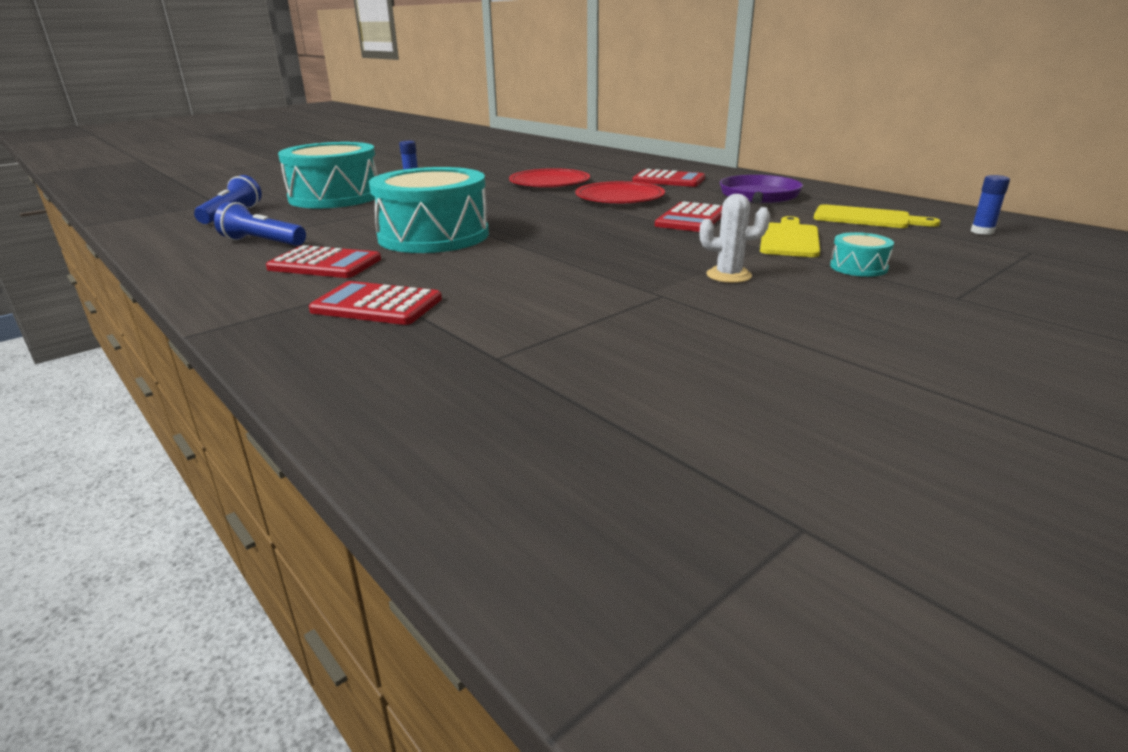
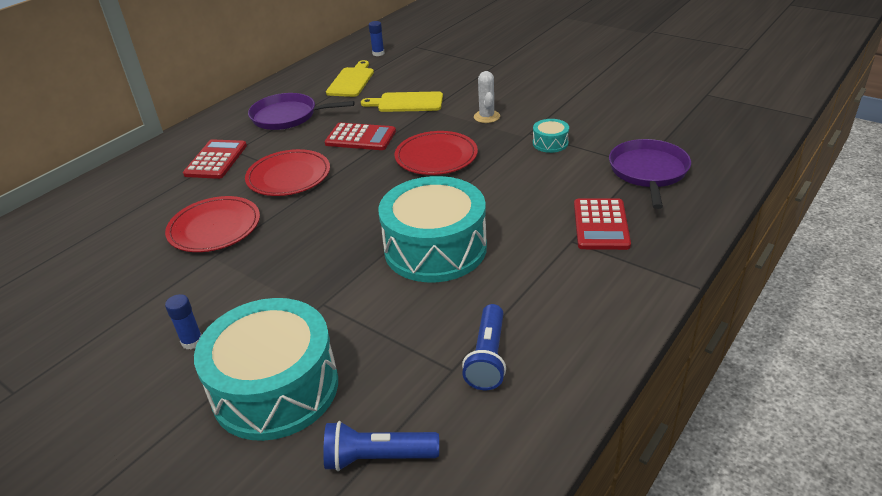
camera: 100 degrees left, 10 degrees up
(325, 264) = (533, 283): red calculator -> none
(470, 359) = (648, 172): none -> purple pan
(622, 245) = (436, 156): none -> red plate
(858, 267) = (457, 84): turquoise drum -> turquoise drum (550, 143)

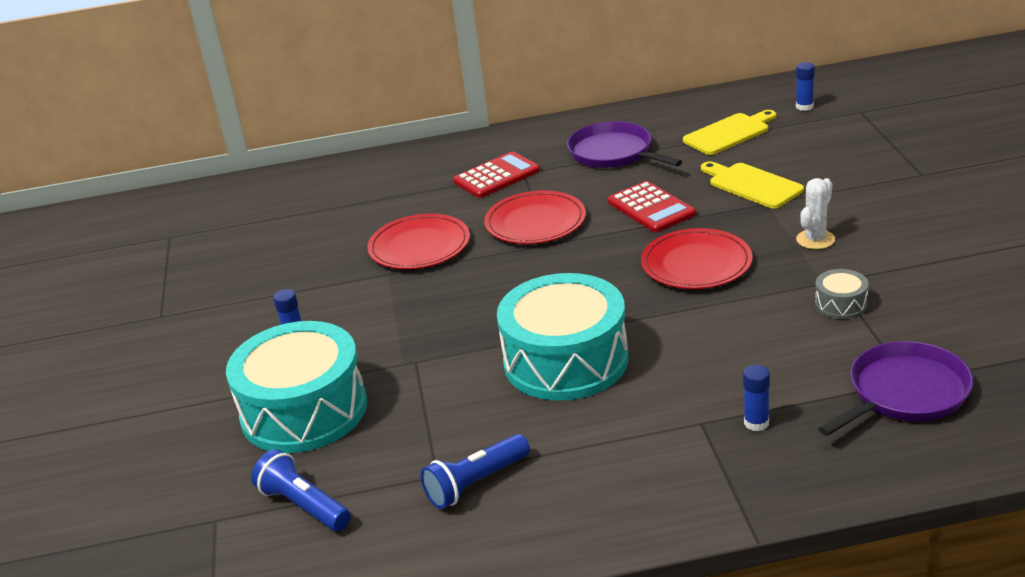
camera: 45 degrees right, 5 degrees down
(550, 143) = (841, 304): turquoise drum -> grey drum
(601, 225) = (756, 423): red calculator -> blue glue stick

